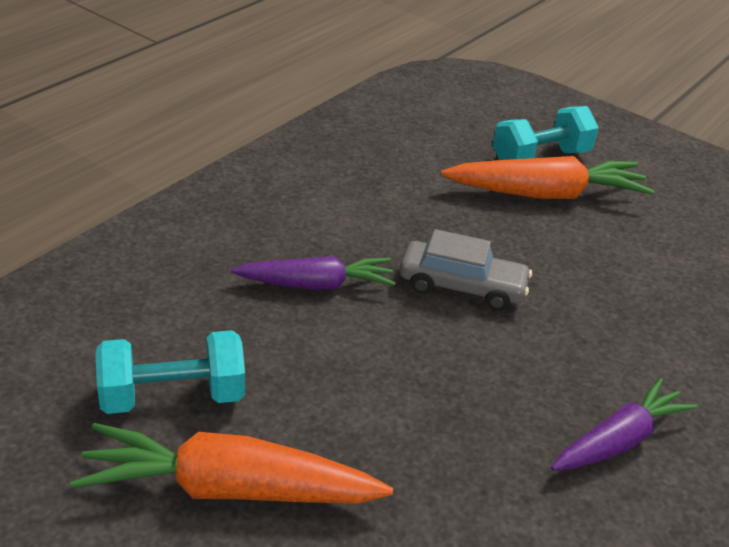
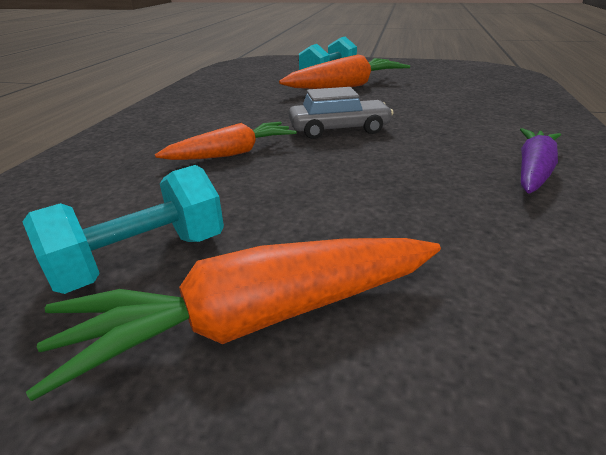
camera: 20 degrees left, 5 degrees down
(316, 284) = (232, 153): purple carrot -> orange carrot

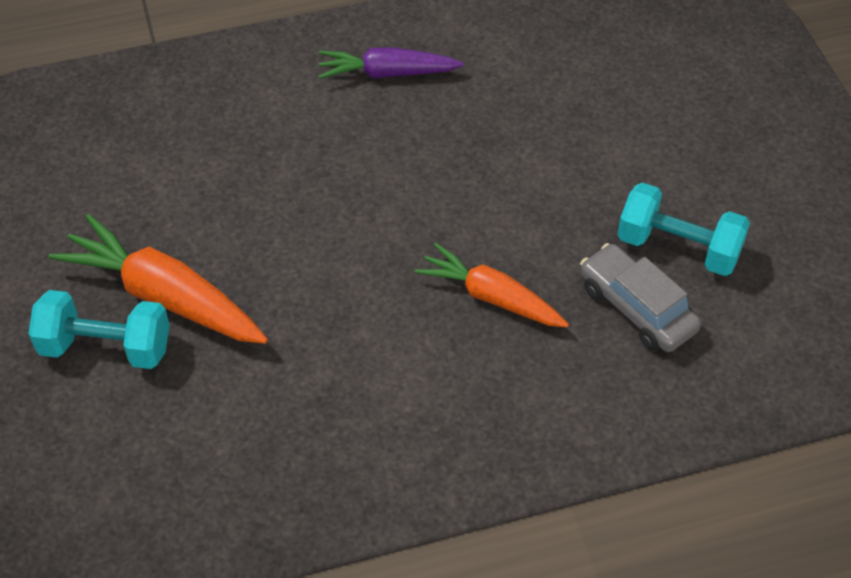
camera: 120 degrees left, 20 degrees up
(256, 319) = (675, 165): orange carrot -> none
(339, 130) = (366, 235): grey car -> grey car (637, 308)

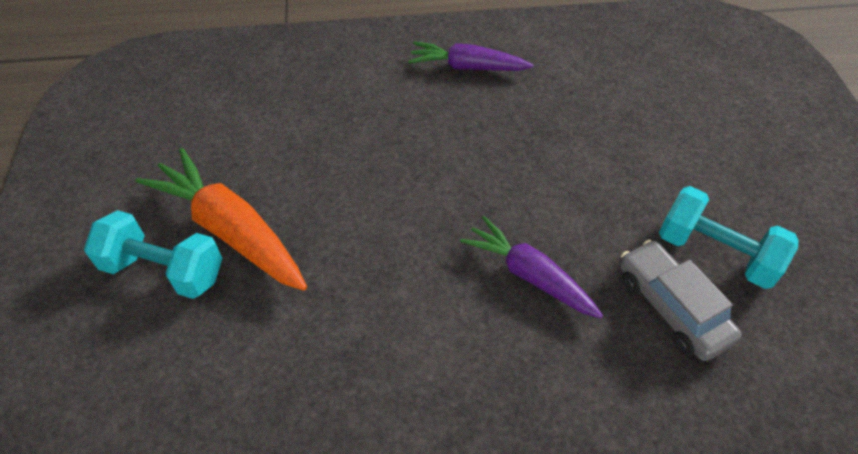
camera: 10 degrees right, 0 degrees up
(491, 297) = (529, 275): orange carrot -> purple carrot

